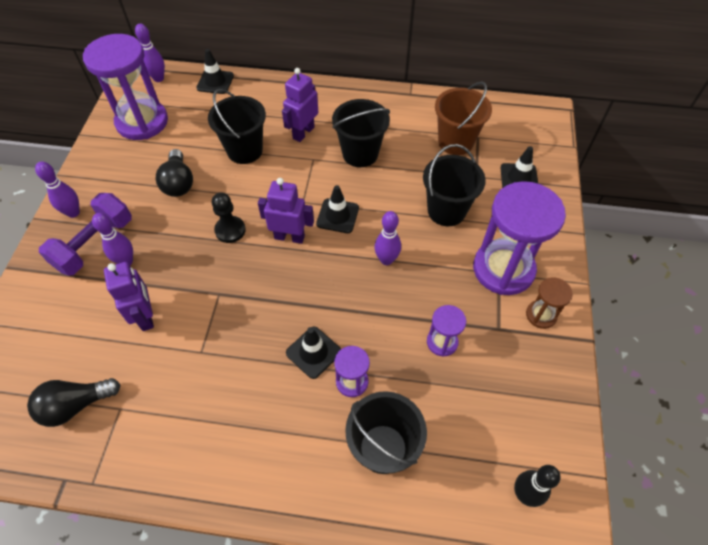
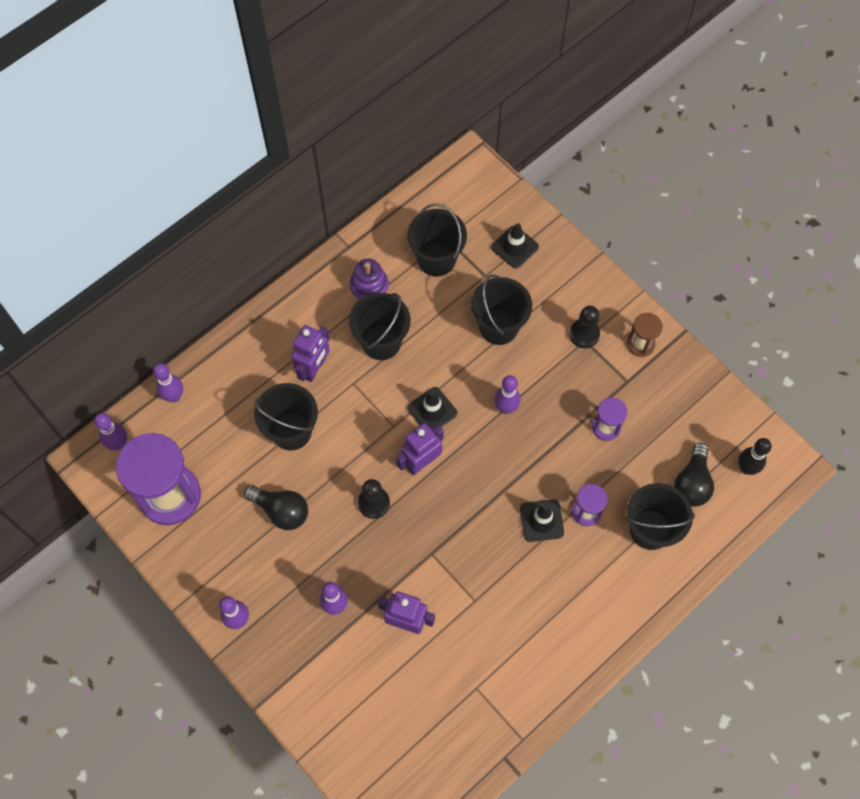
camera: 50 degrees left, 10 degrees up
(76, 405) = (447, 718): black light bulb -> black light bulb (692, 483)
(94, 244) = (293, 621): purple dumbbell -> none
(215, 82) = (174, 396): black traffic cone -> purple bowling pin
(303, 133) = (314, 368): purple robot -> purple robot turned 135 degrees counterclockwise
(393, 122) = (369, 287): none -> purple stacking toy
(455, 142) = (436, 259): brown bucket -> black bucket
(503, 269) = (584, 334): purple hourglass -> black pawn

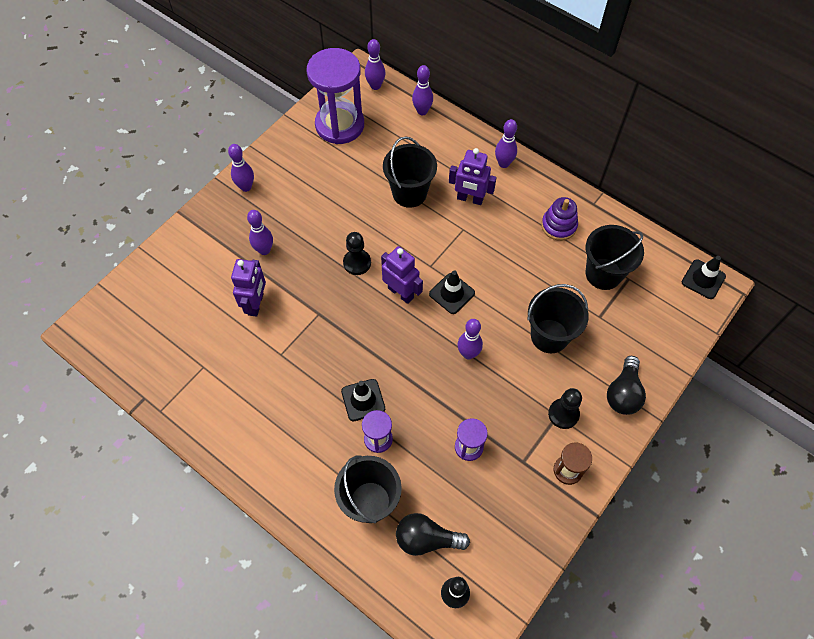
camera: 80 degrees right, 5 degrees down
(274, 323) = (503, 163): none -> purple bowling pin
(281, 511) = (339, 198): black light bulb -> black light bulb (623, 393)
(381, 342) = (507, 244): black bucket -> none
(514, 247) = (639, 338): black traffic cone -> black traffic cone (703, 279)

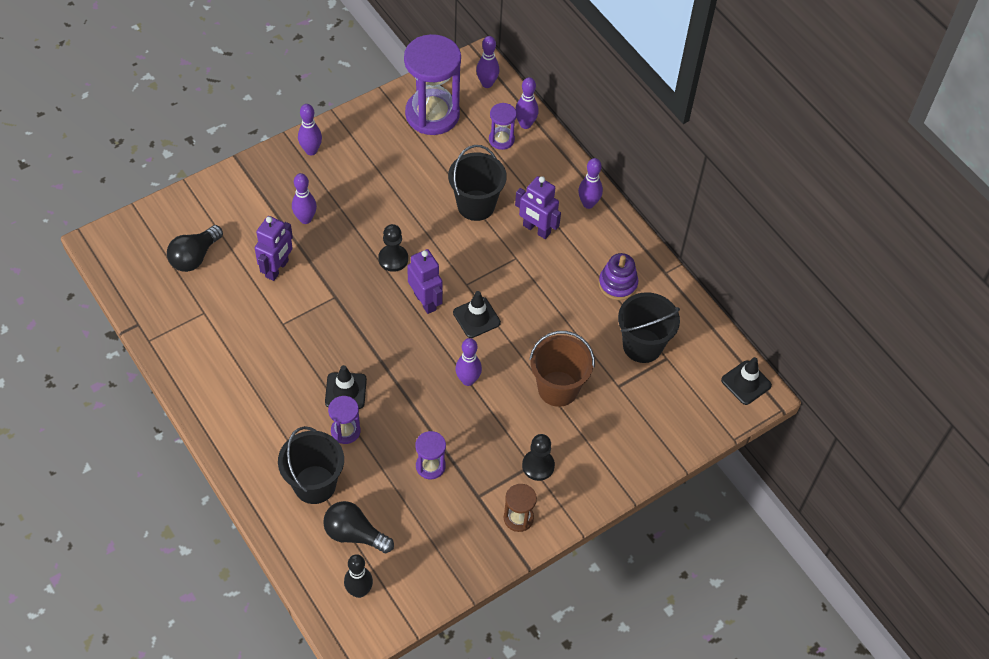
camera: 15 degrees right, 5 degrees down
(407, 130) = (501, 139): none -> purple hourglass
(549, 336) = (558, 388): black bucket -> brown bucket
(623, 393) = (608, 465): black light bulb -> black light bulb (194, 257)

